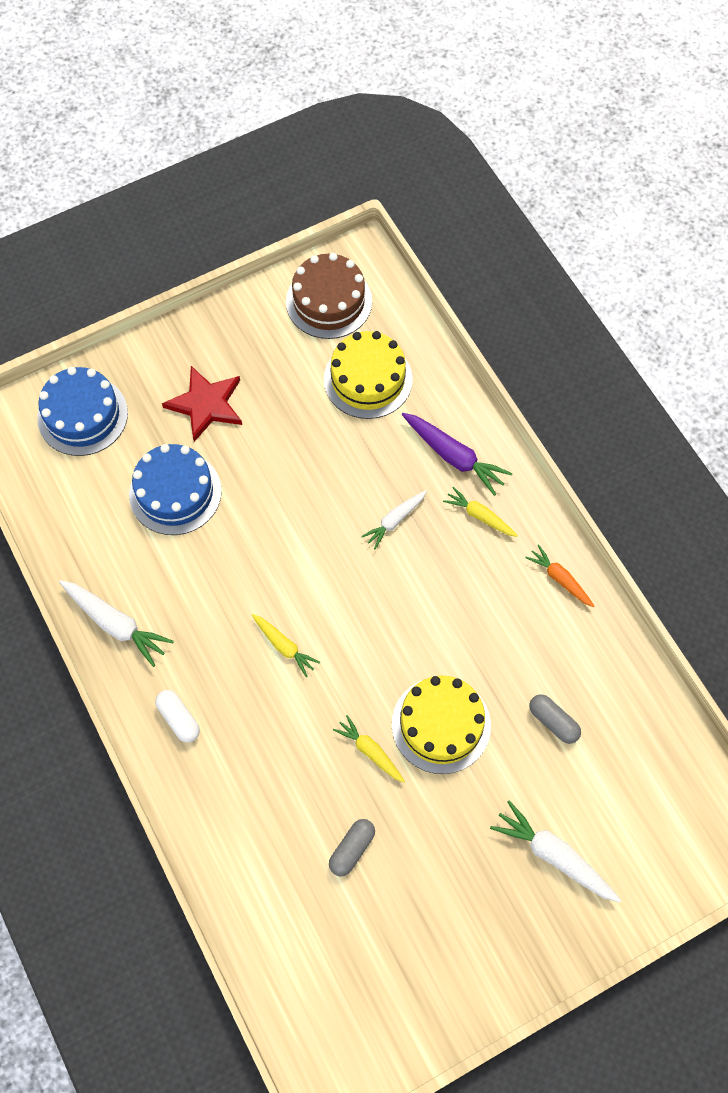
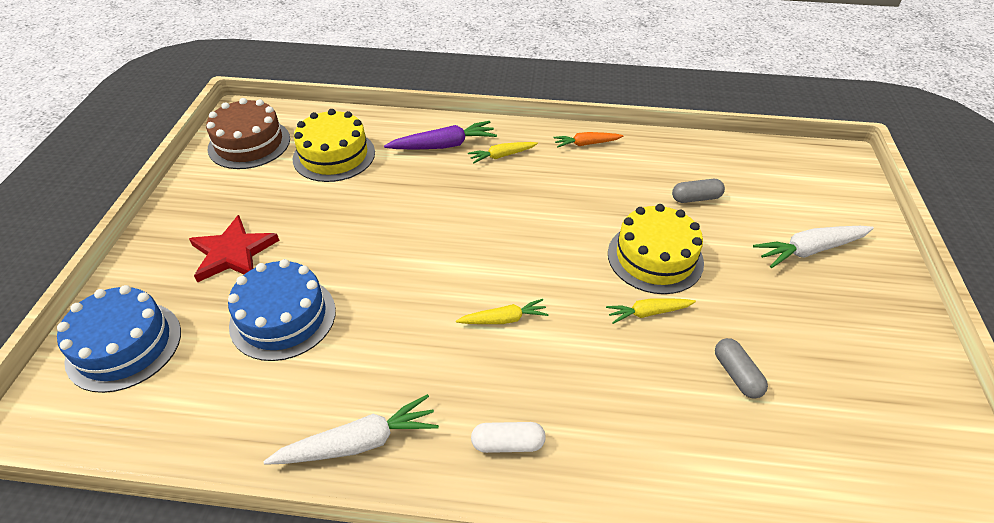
camera: 55 degrees left, 20 degrees down
(395, 520) = (460, 197): white carrot -> none

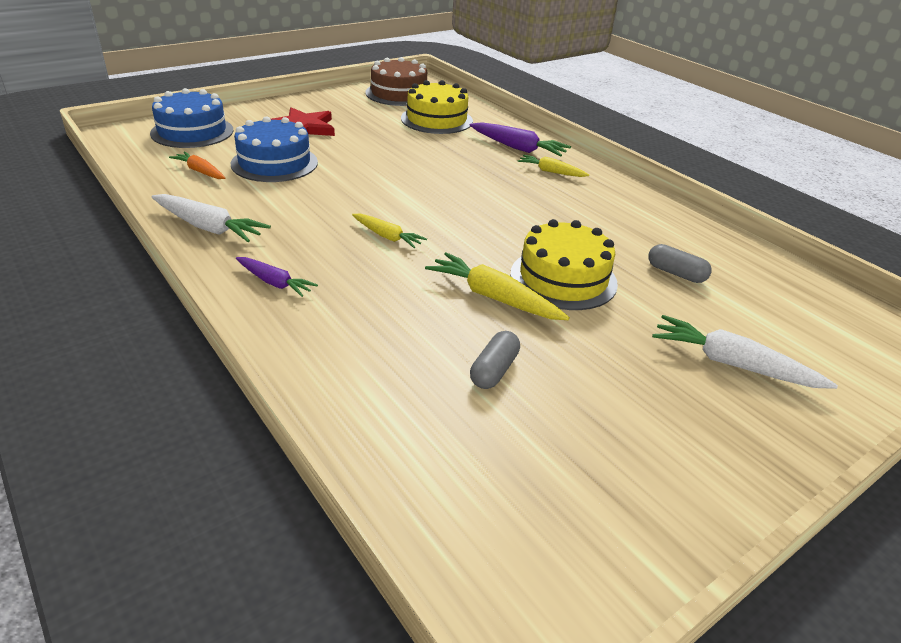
camera: 45 degrees right, 10 degrees down
(508, 444) = (274, 282): white capsule -> purple carrot
(586, 144) = (636, 199): orange carrot -> orange carrot (200, 171)
(648, 313) = (494, 297): yellow carrot -> yellow carrot, size x1.58

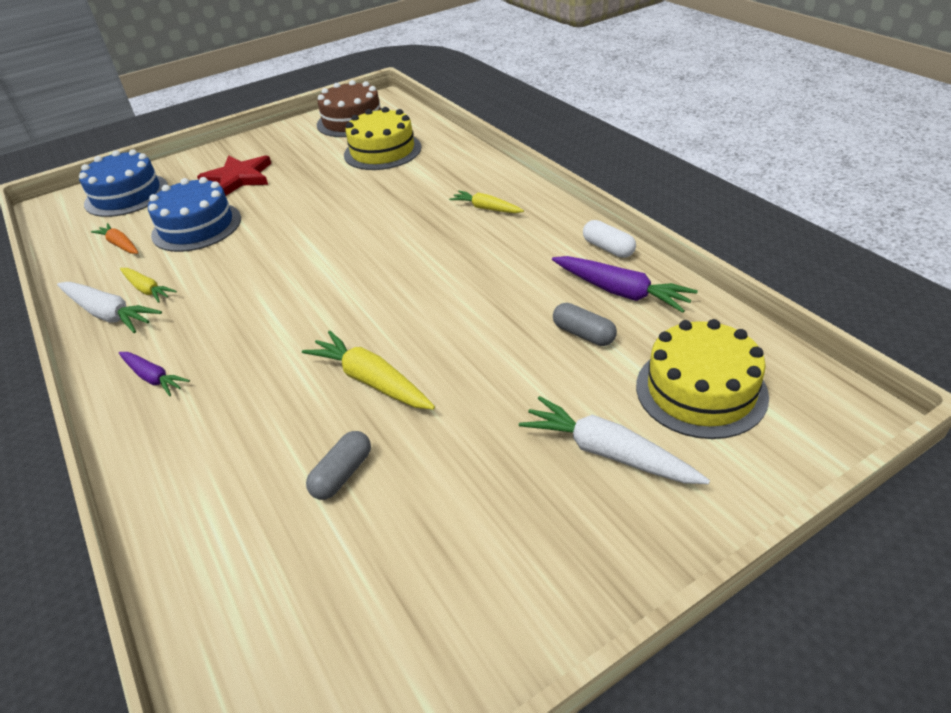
camera: 10 degrees right, 5 degrees up
(387, 236) = (283, 310): yellow carrot -> yellow carrot (147, 289)
(518, 148) = (459, 180): purple carrot -> purple carrot (620, 292)
(563, 278) = (454, 350): yellow cake -> yellow cake (701, 390)
(672, 210) = (608, 248): none -> white capsule

